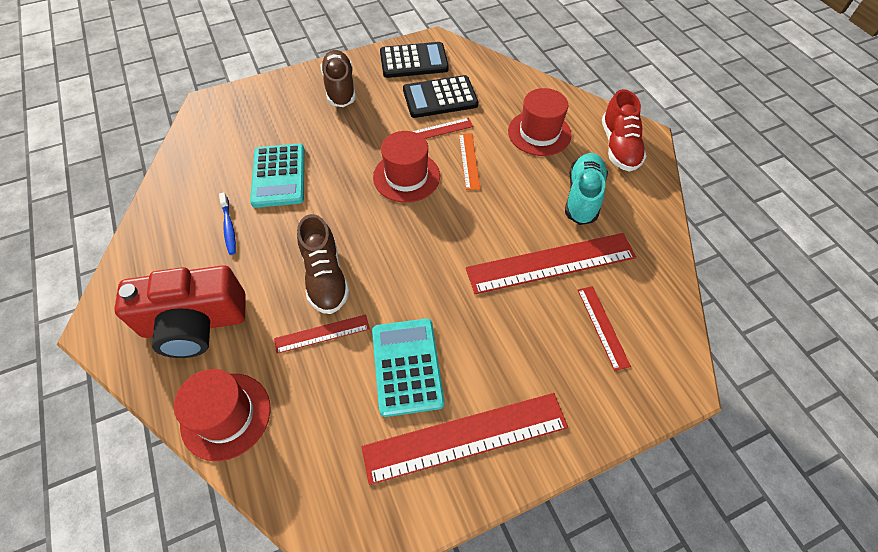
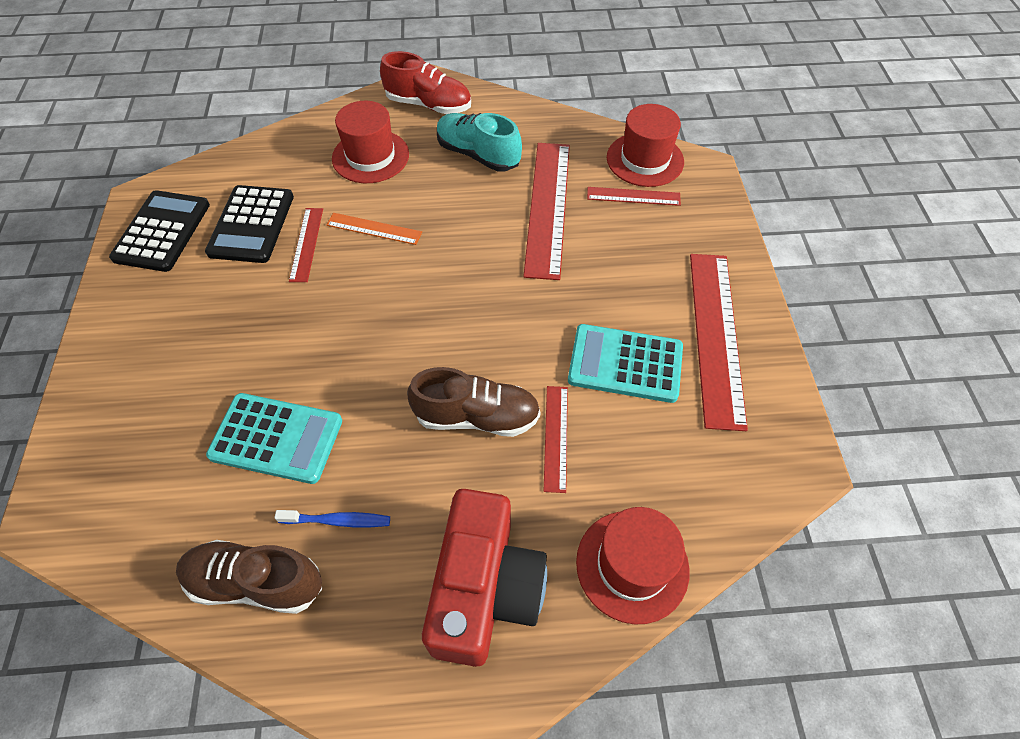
camera: 70 degrees left, 0 degrees up
(340, 88) = (152, 327): brown shoe -> brown shoe (256, 582)
(406, 176) = (363, 294): red hat -> red hat (645, 159)

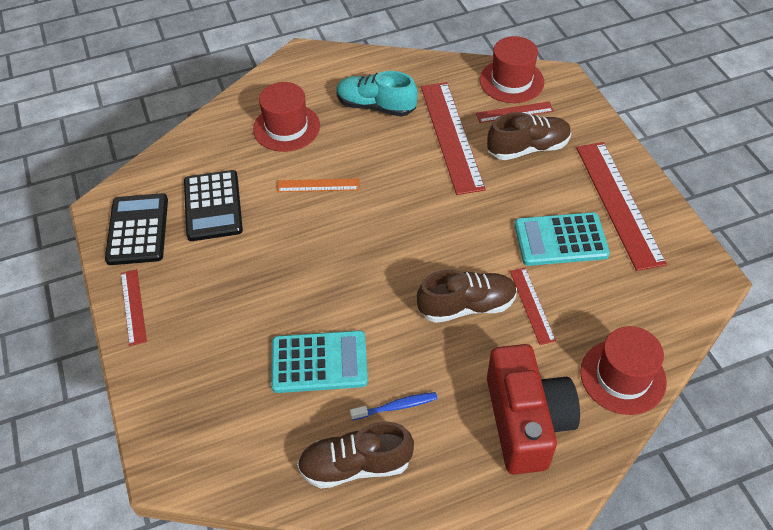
camera: 15 degrees left, 5 degrees down
(306, 244) = (268, 210): red ruler -> red ruler (133, 306)
(428, 105) = (315, 74): red shoe -> none
(631, 242) = (528, 148): none -> brown shoe

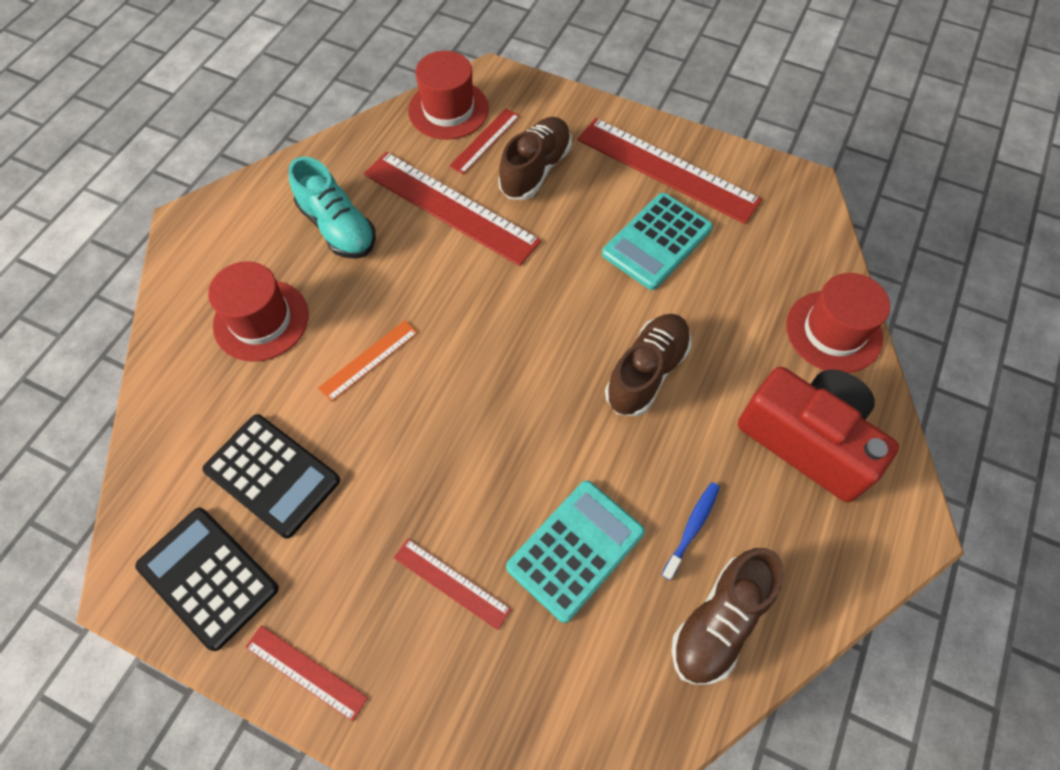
camera: 45 degrees left, 10 degrees up
(376, 106) = (338, 227): turquoise shoe -> turquoise shoe turned 105 degrees counterclockwise
(532, 305) = (699, 325): red ruler -> red ruler (451, 583)

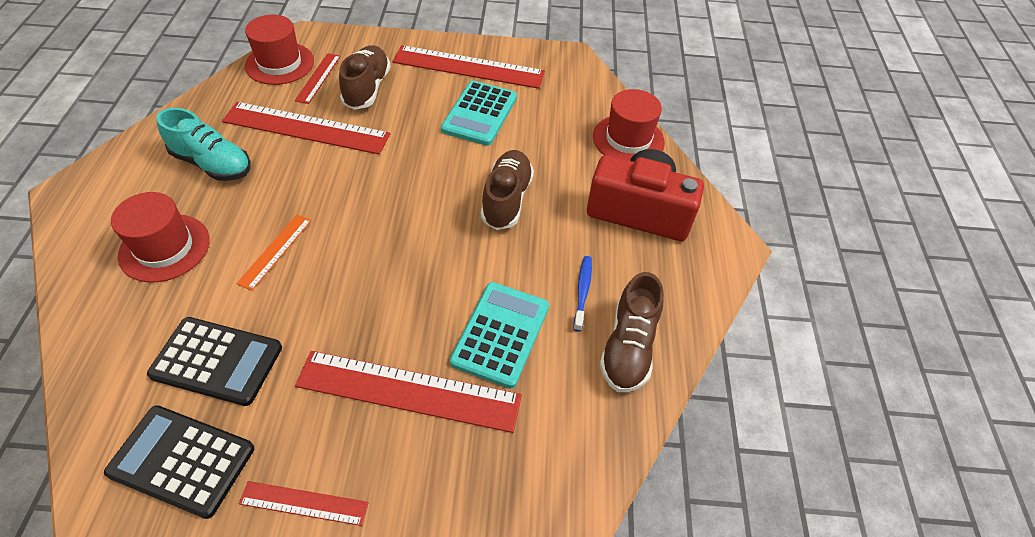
camera: 25 degrees left, 10 degrees down
(451, 583) = (409, 390): red ruler -> red ruler, size x1.97

